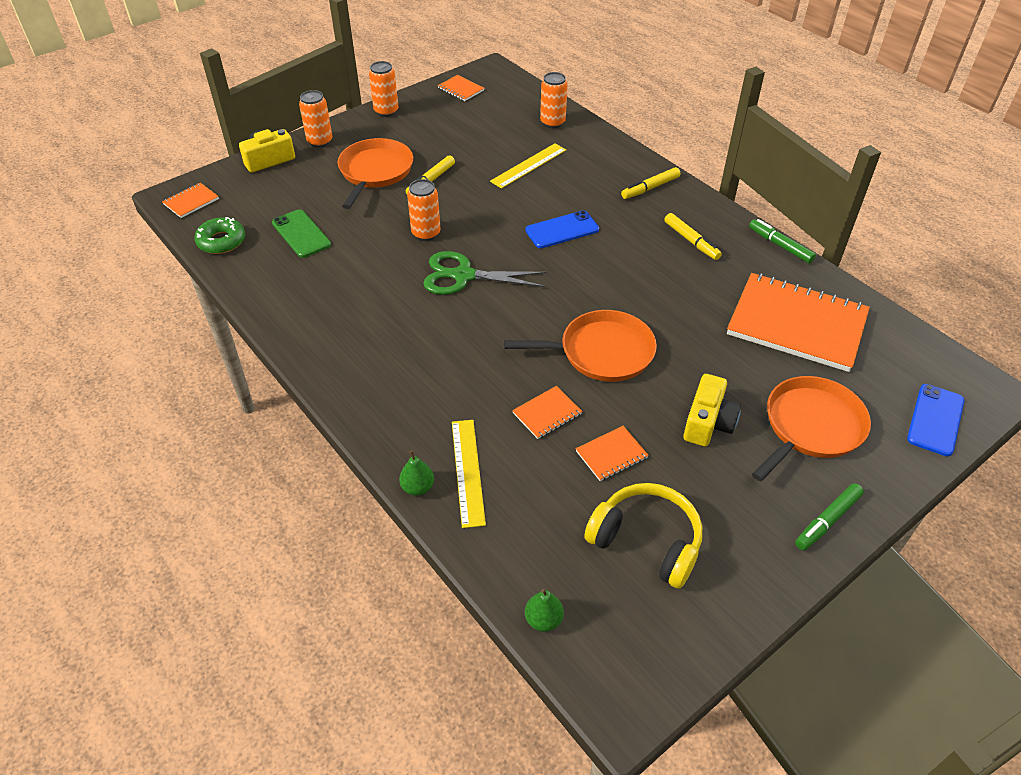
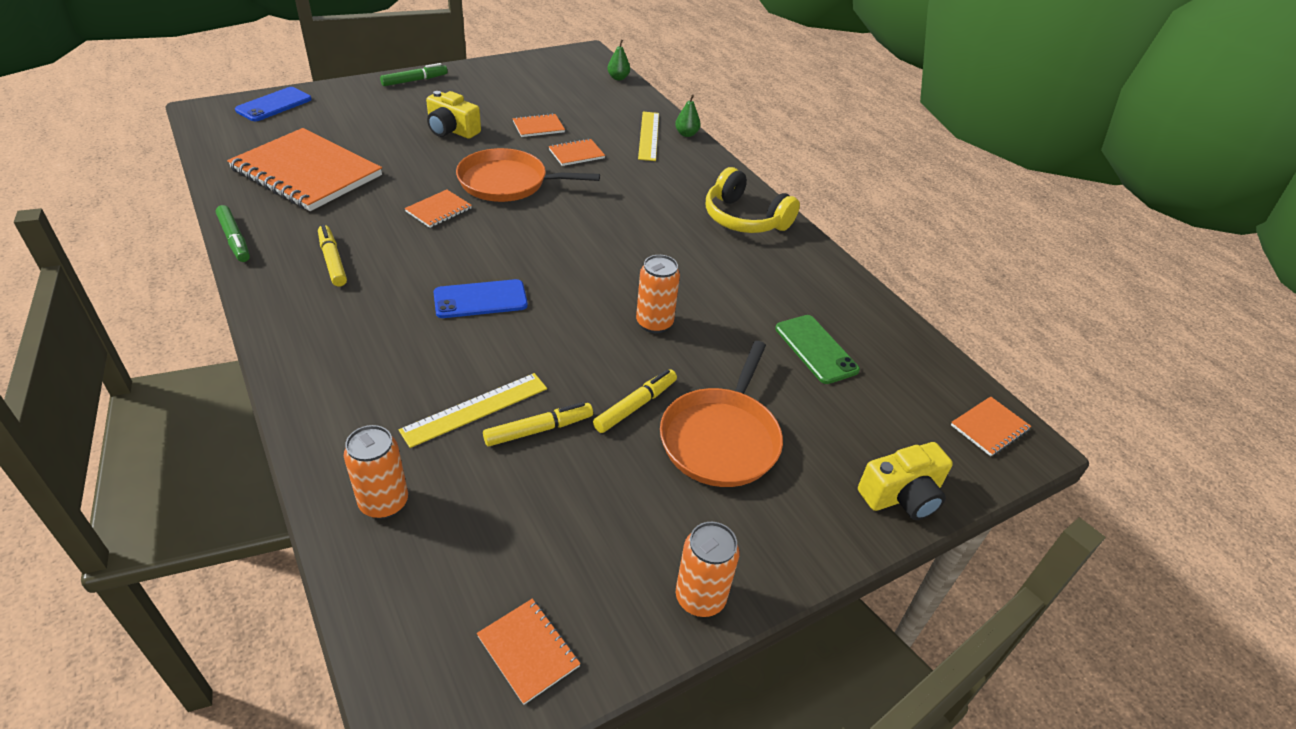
camera: 175 degrees left, 5 degrees down
(221, 241) = (916, 355): green donut -> none
(320, 141) = (822, 527): orange can -> none
(463, 276) = (619, 266): green scissors -> none
(645, 304) = (439, 210): none -> orange notebook
(646, 541) = (539, 91): yellow headphones -> yellow headphones (744, 219)
(650, 188) = (320, 338): yellow marker -> yellow marker (538, 429)
(708, 423) = (451, 130): yellow camera -> yellow camera turned 90 degrees counterclockwise
(810, 427) = (374, 116): orange pan -> none

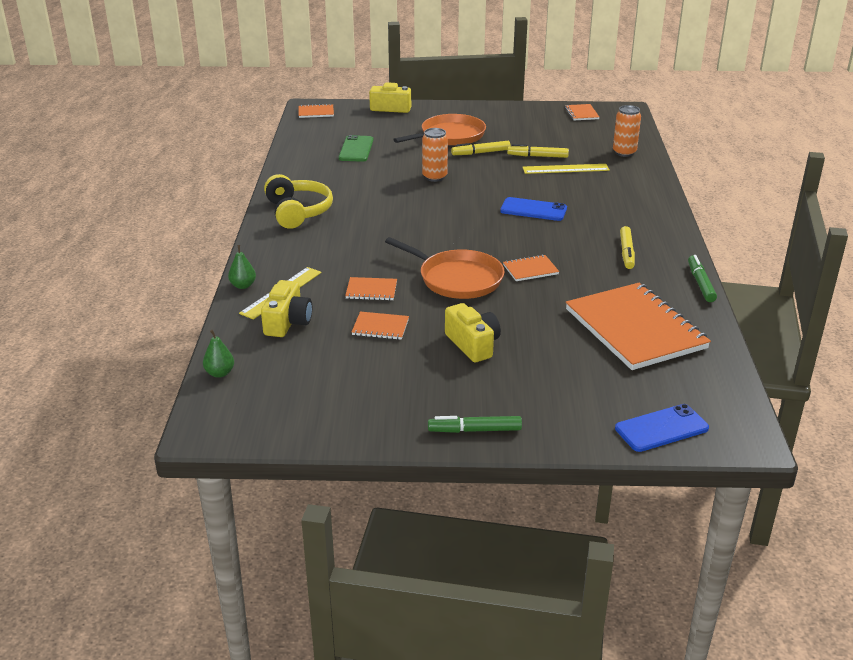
camera: 145 degrees left, 10 degrees down
(614, 116) = (287, 322): none -> yellow camera
(700, 598) = (507, 108): orange can -> none

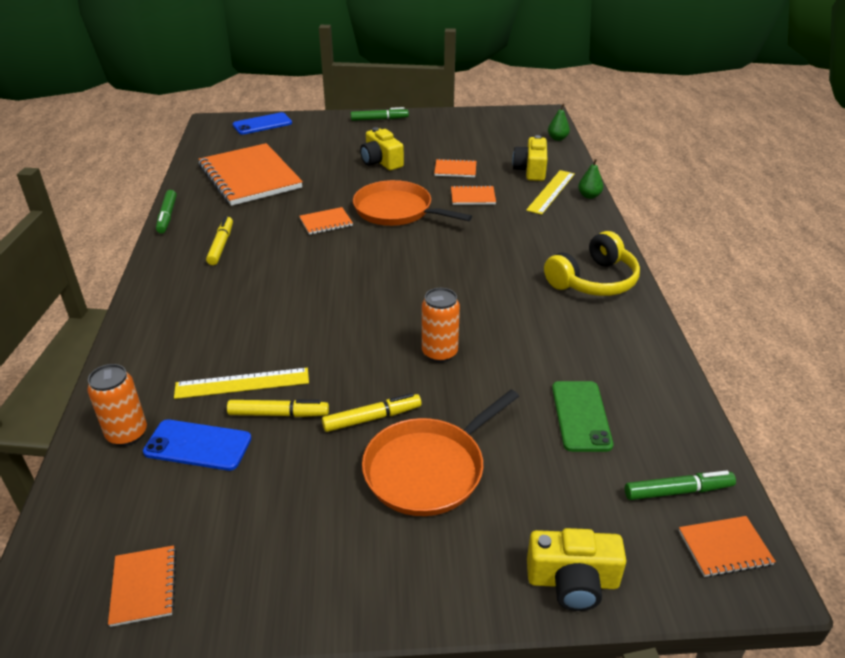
camera: 175 degrees right, 5 degrees up
(298, 212) = (593, 280): yellow headphones -> yellow headphones turned 105 degrees counterclockwise
(323, 126) = (677, 491): none -> green marker
(533, 210) = (308, 298): blue phone -> blue phone (198, 445)

